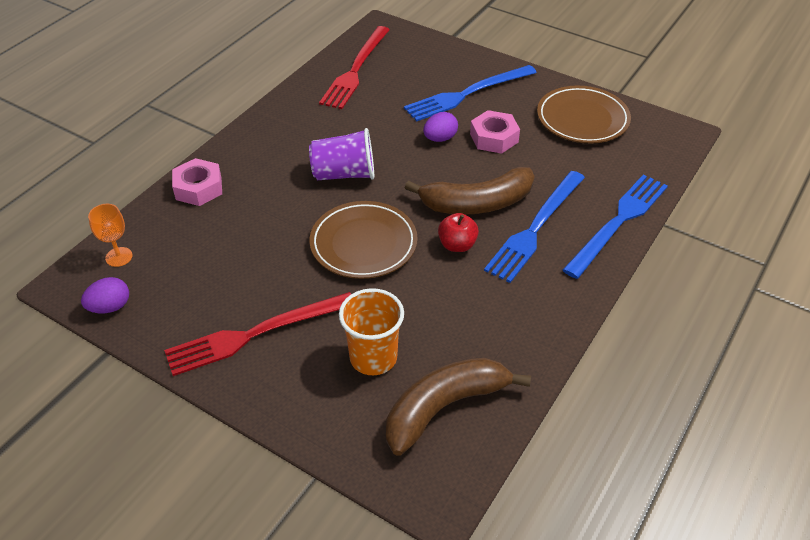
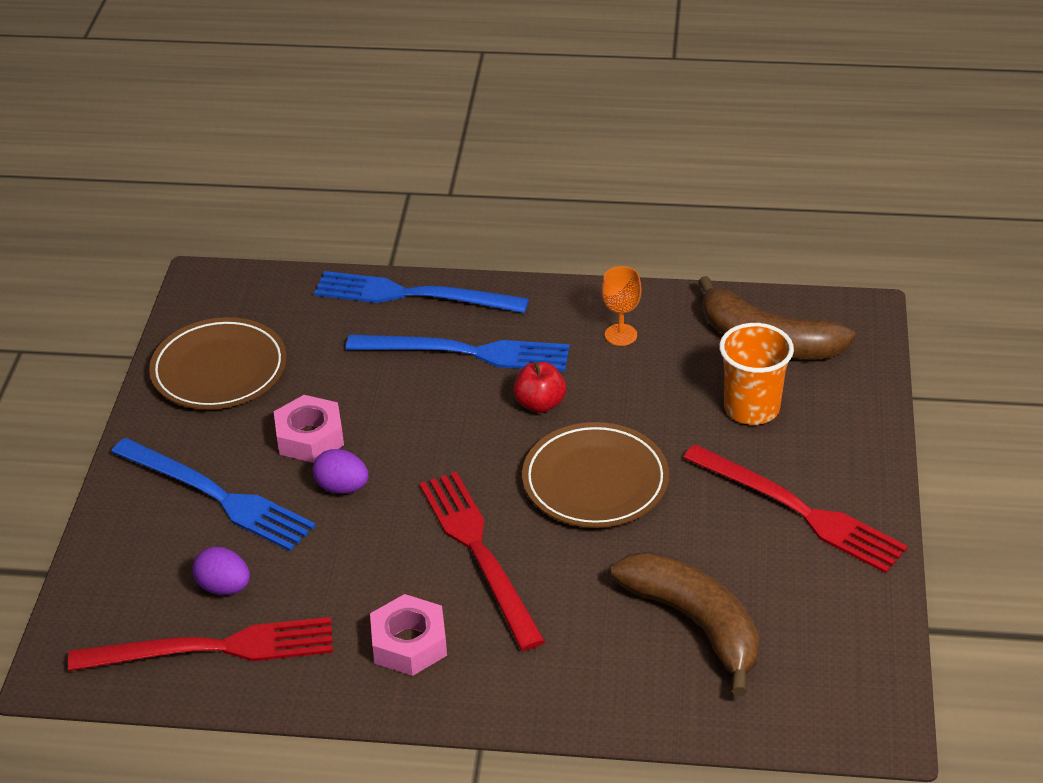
camera: 115 degrees left, 5 degrees down
(110, 307) = (873, 661): purple egg -> purple egg (224, 587)
(119, 257) = (795, 704): orange goblet -> orange goblet (621, 335)
(198, 188) = (612, 695): pink nut -> pink nut (409, 643)
(344, 174) = (479, 553): purple cup -> red fork
(477, 203) = (454, 411): brown banana -> brown banana (695, 623)

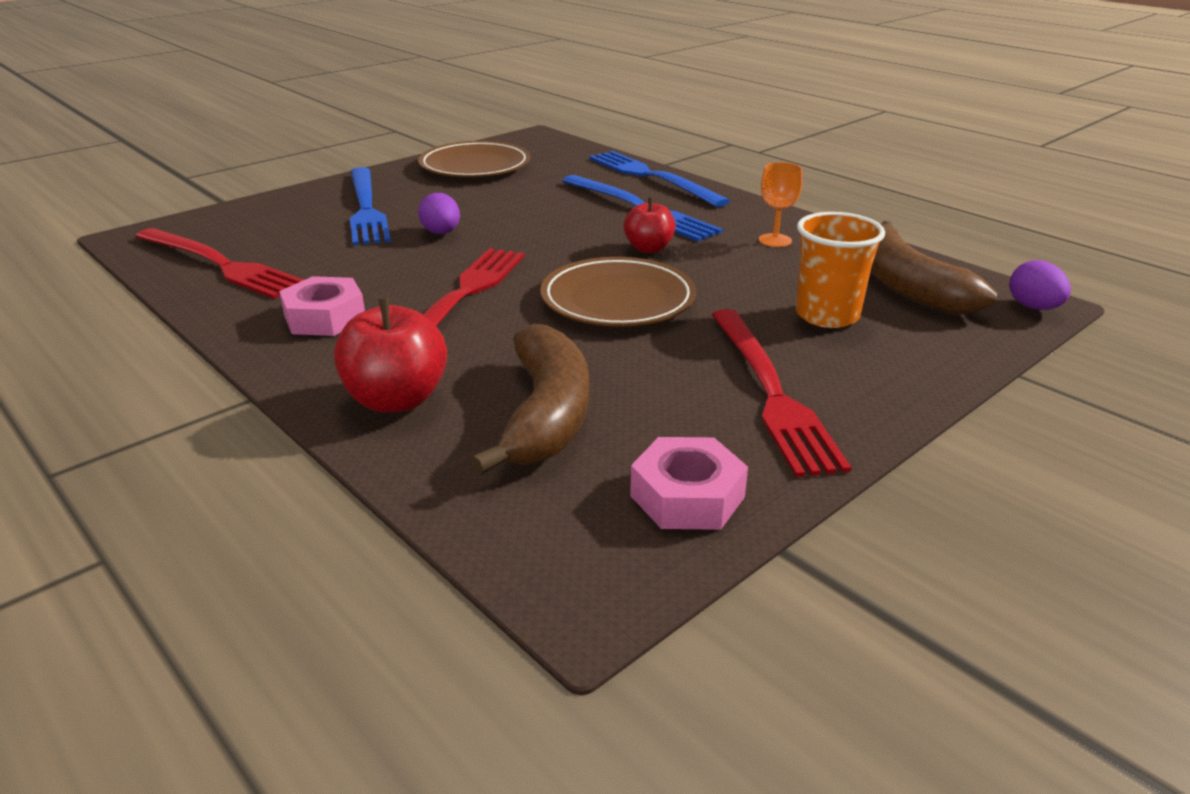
camera: 40 degrees right, 10 degrees down
(224, 587) = (285, 243): purple egg -> purple egg (1033, 307)
(310, 437) = (468, 207): pink nut -> pink nut (687, 496)
(586, 678) = (396, 400): none -> red apple

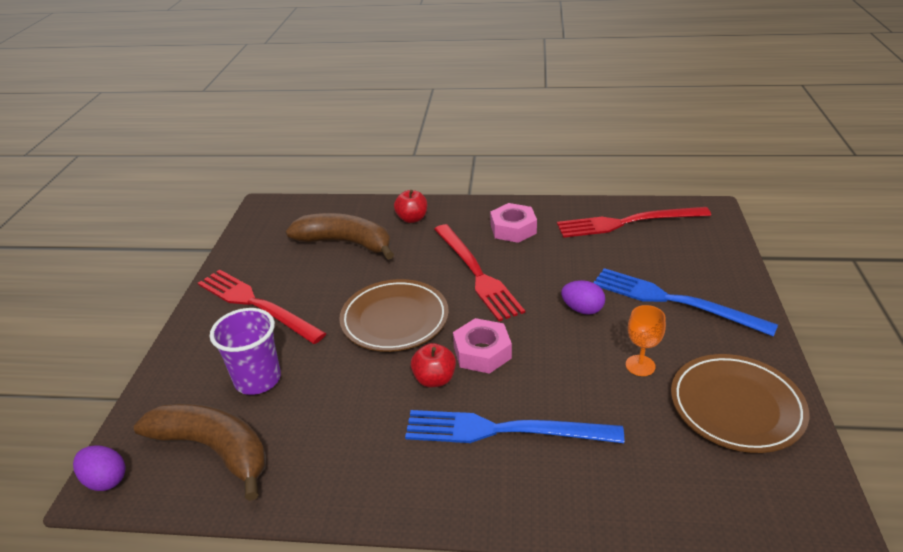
camera: 140 degrees right, 5 degrees up
(396, 400) = (412, 219): red apple -> red apple, size x0.64
(546, 415) = (345, 243): brown banana -> brown banana turned 150 degrees clockwise
(651, 177) = (573, 505): blue fork -> none
(687, 496) = (258, 244): pink nut -> pink nut (482, 352)
(775, 240) = (353, 454): orange goblet -> orange goblet (640, 365)
(827, 315) = (258, 379): orange cup -> purple cup

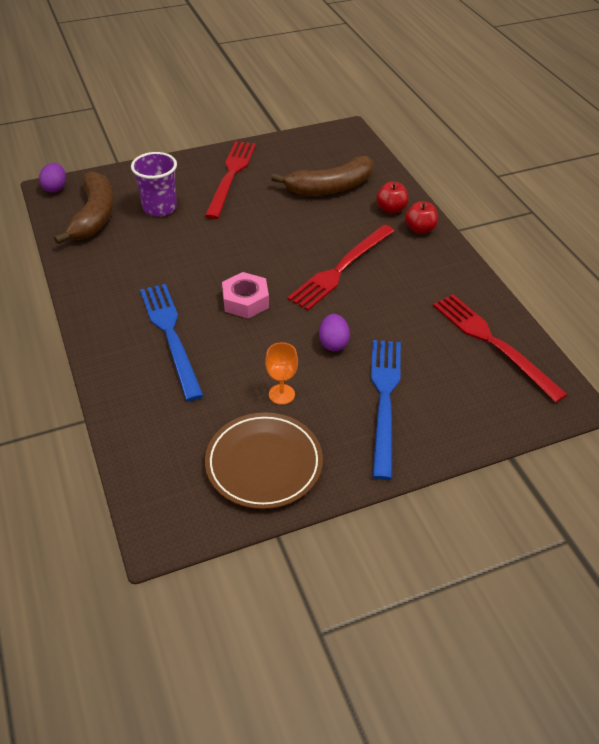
camera: 60 degrees right, 10 degrees up
(345, 243) = (330, 187): brown banana -> brown banana turned 75 degrees clockwise
(394, 319) = (255, 245): brown plate -> none
(434, 379) = (203, 286): red apple -> red apple (420, 229)
(513, 229) = (422, 271): pink nut -> none

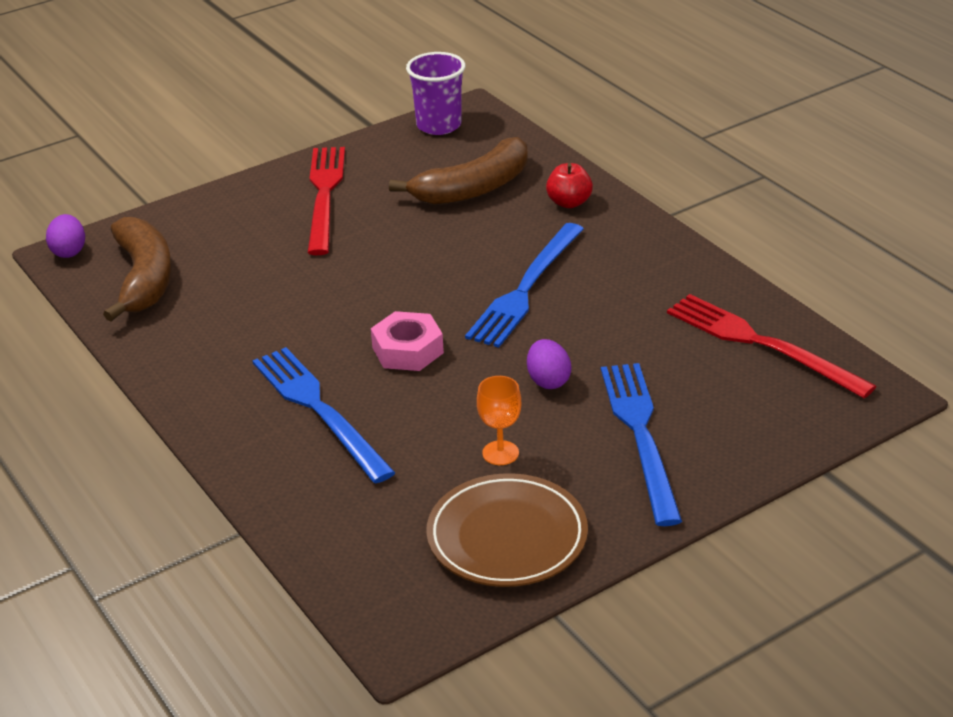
camera: 10 degrees left, 10 degrees down
(160, 208) = (236, 253): purple cup -> purple cup (439, 125)
(341, 269) = (526, 288): red fork -> blue fork
(420, 229) = (617, 221): red apple -> none

